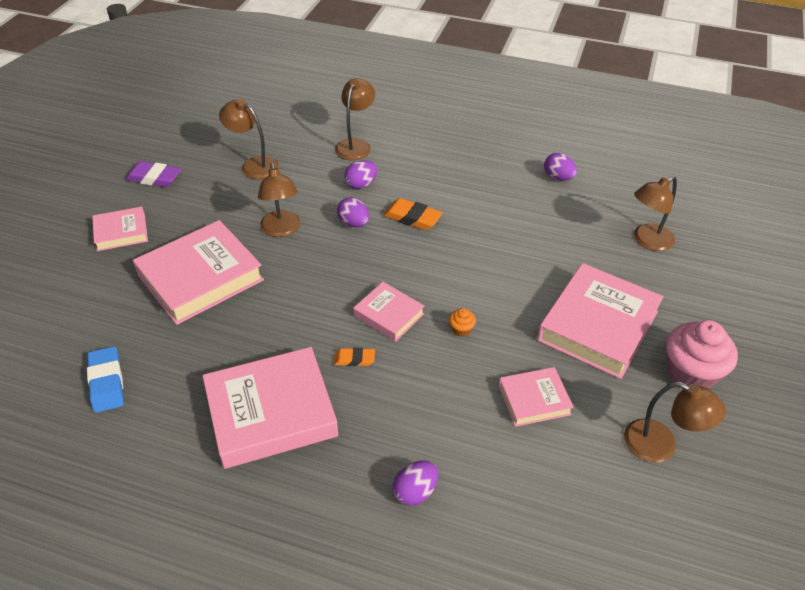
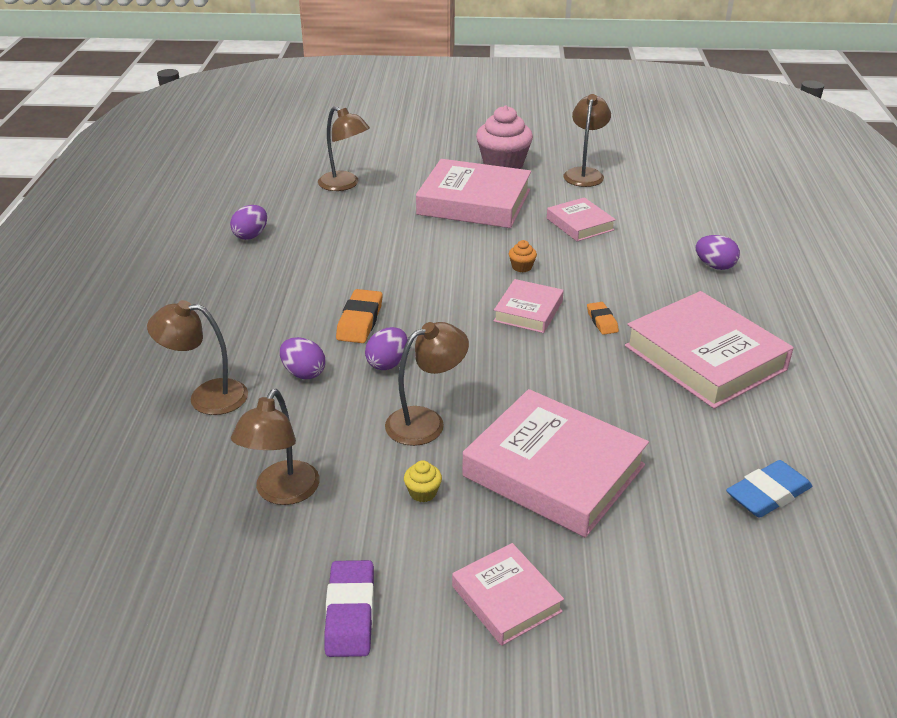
camera: 105 degrees left, 10 degrees down
(219, 217) = (423, 492): none -> yellow cupcake

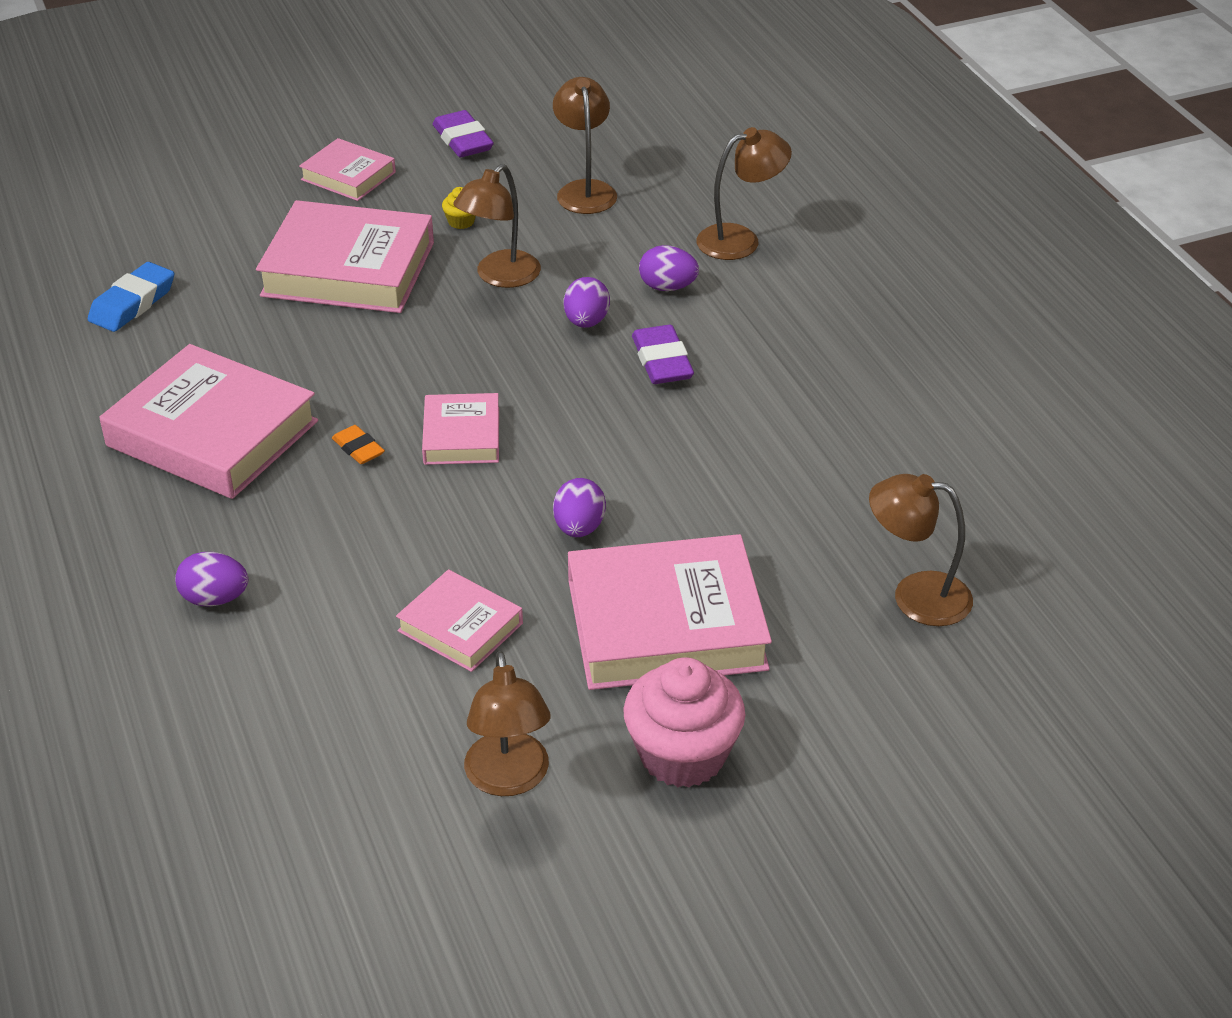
camera: 155 degrees right, 5 degrees up
(251, 235) = (937, 444): purple egg -> purple egg (579, 528)
(360, 321) = (662, 361): orange eraser -> purple eraser
(522, 267) = (509, 506): orange cupcake -> none

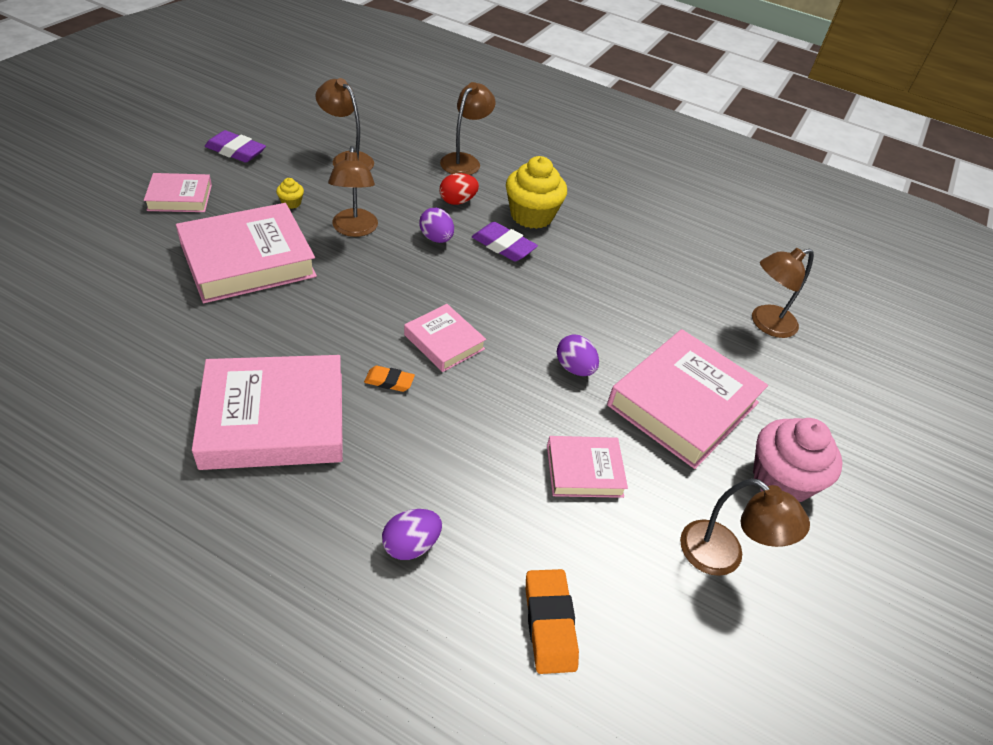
camera: 45 degrees left, 5 degrees up
(133, 303) = (103, 347): blue eraser -> none
(263, 727) = (549, 623): none -> orange eraser
(667, 287) = (457, 201): purple egg -> red egg
(747, 339) = (531, 215): none -> yellow cupcake

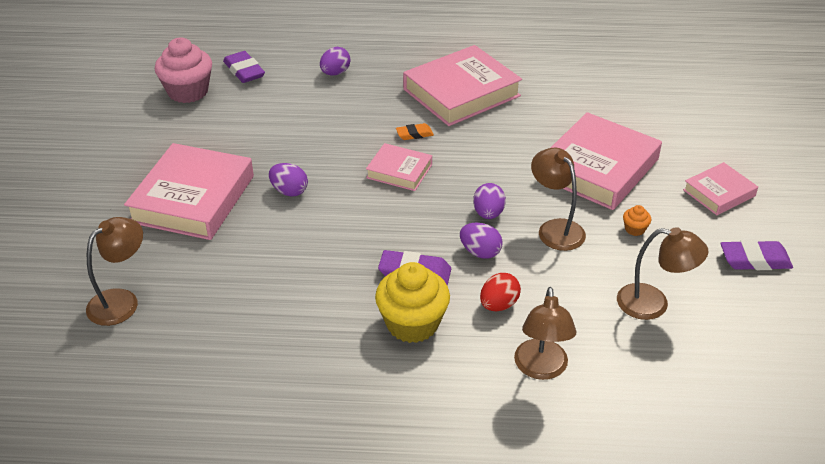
camera: 160 degrees right, 5 degrees down
(291, 203) = (634, 229): yellow cupcake -> orange cupcake
(397, 264) = (488, 214): none -> purple egg
(549, 623) = (244, 71): orange eraser -> purple eraser
(584, 470) = (253, 134): pink book -> none
(723, 557) = (150, 125): brown lamp -> none
(781, 480) = (109, 177): pink cupcake -> pink cupcake (188, 92)

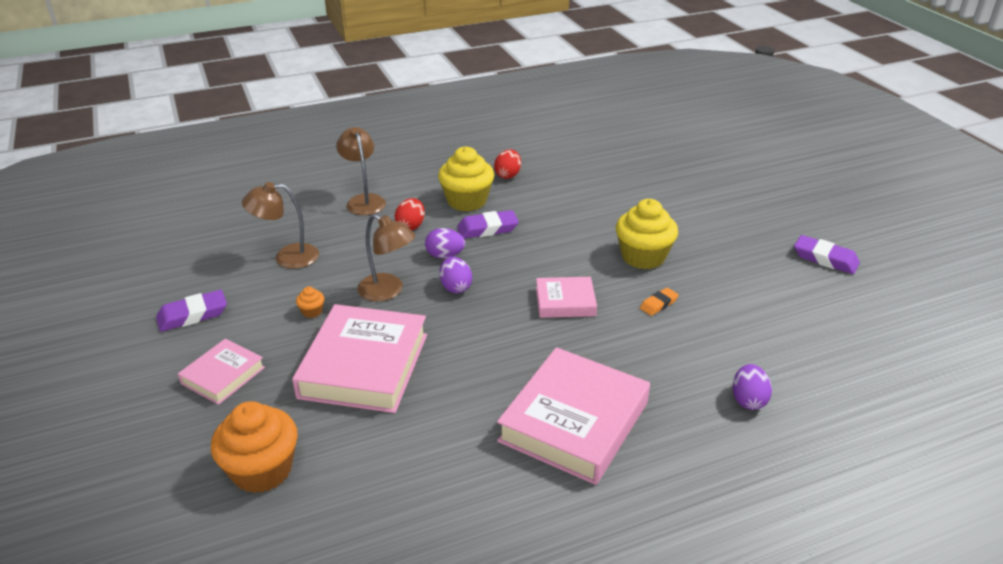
camera: 155 degrees right, 5 degrees down
(121, 301) = (669, 165): brown lamp -> none
(188, 92) = (863, 321): pink cupcake -> none
(193, 199) = (710, 230): pink book -> none
(244, 71) = (848, 366): purple eraser -> purple eraser (825, 259)
(289, 191) = (643, 257): purple egg -> yellow cupcake
(331, 353) = (508, 175): none -> red egg
(414, 134) = (583, 345): orange eraser -> orange eraser (658, 304)
(686, 122) = (262, 470): none -> orange cupcake

